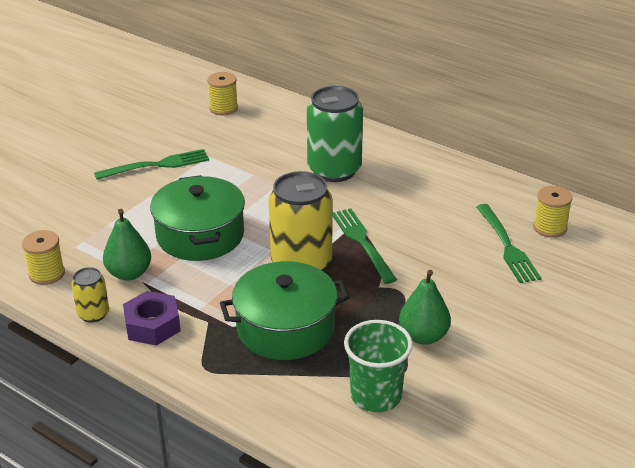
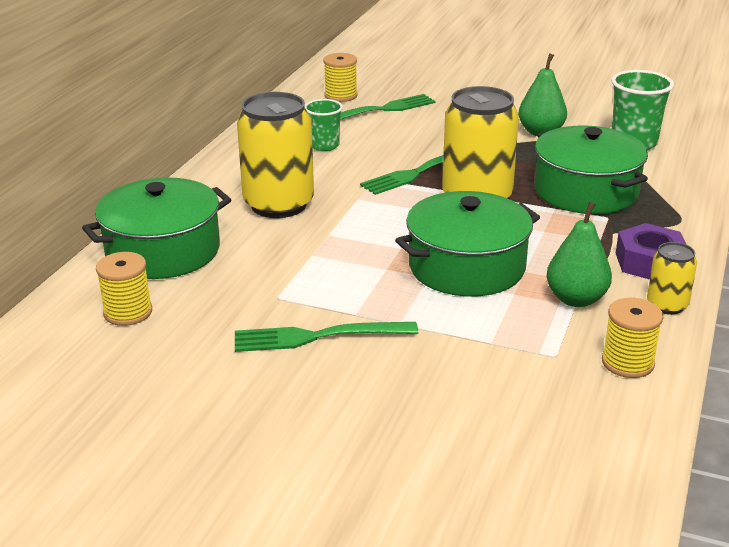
camera: 105 degrees left, 5 degrees down
(157, 165) = (318, 337): green fork -> green fork turned 60 degrees counterclockwise
(290, 122) = (163, 251): none -> green pot
(334, 170) = (278, 204): green can -> yellow can
(433, 203) = (324, 146): none -> green cup

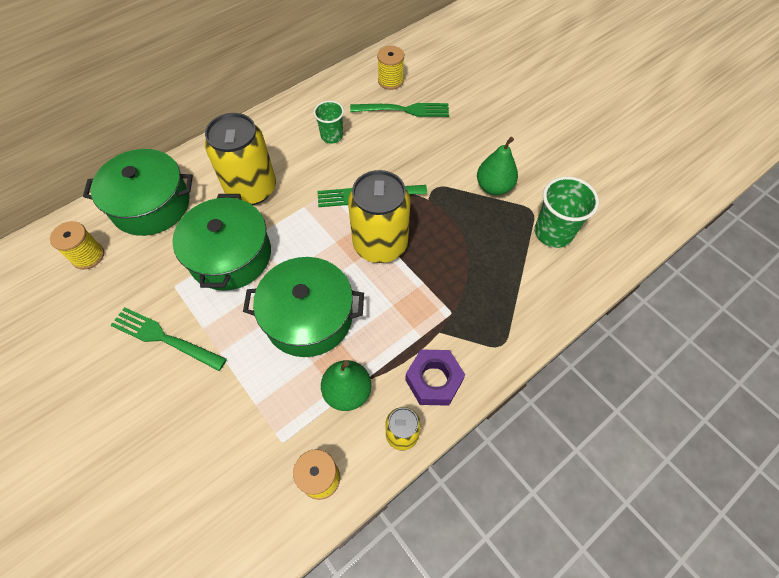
camera: 30 degrees right, 30 degrees up
(585, 191) = (463, 274): green pot -> green pot (230, 255)

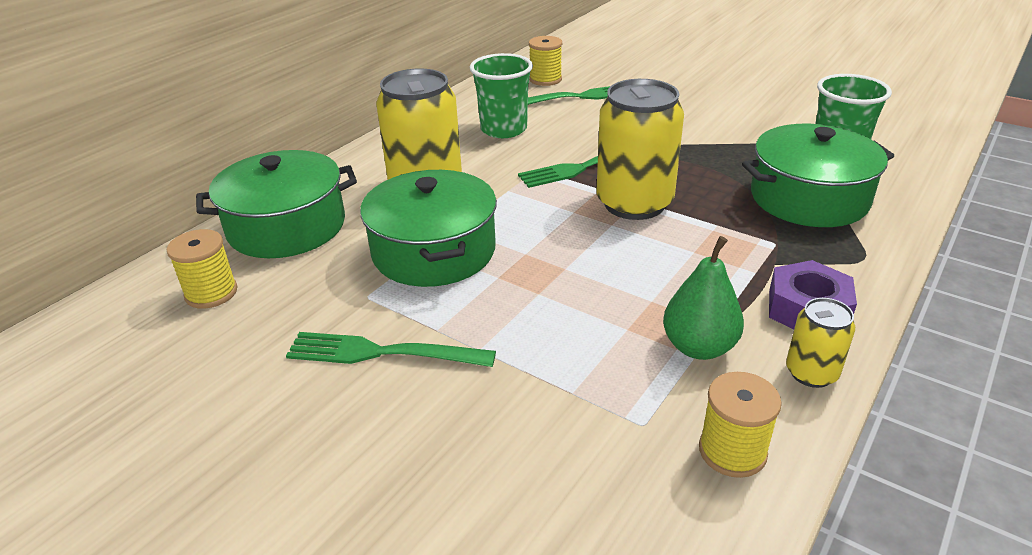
camera: 15 degrees left, 25 degrees down
(308, 317) = (587, 286): green pot -> green pot (809, 198)
(332, 136) = (503, 129): green cup -> green cup, size x1.55
(494, 187) = (735, 135): green pear -> none

